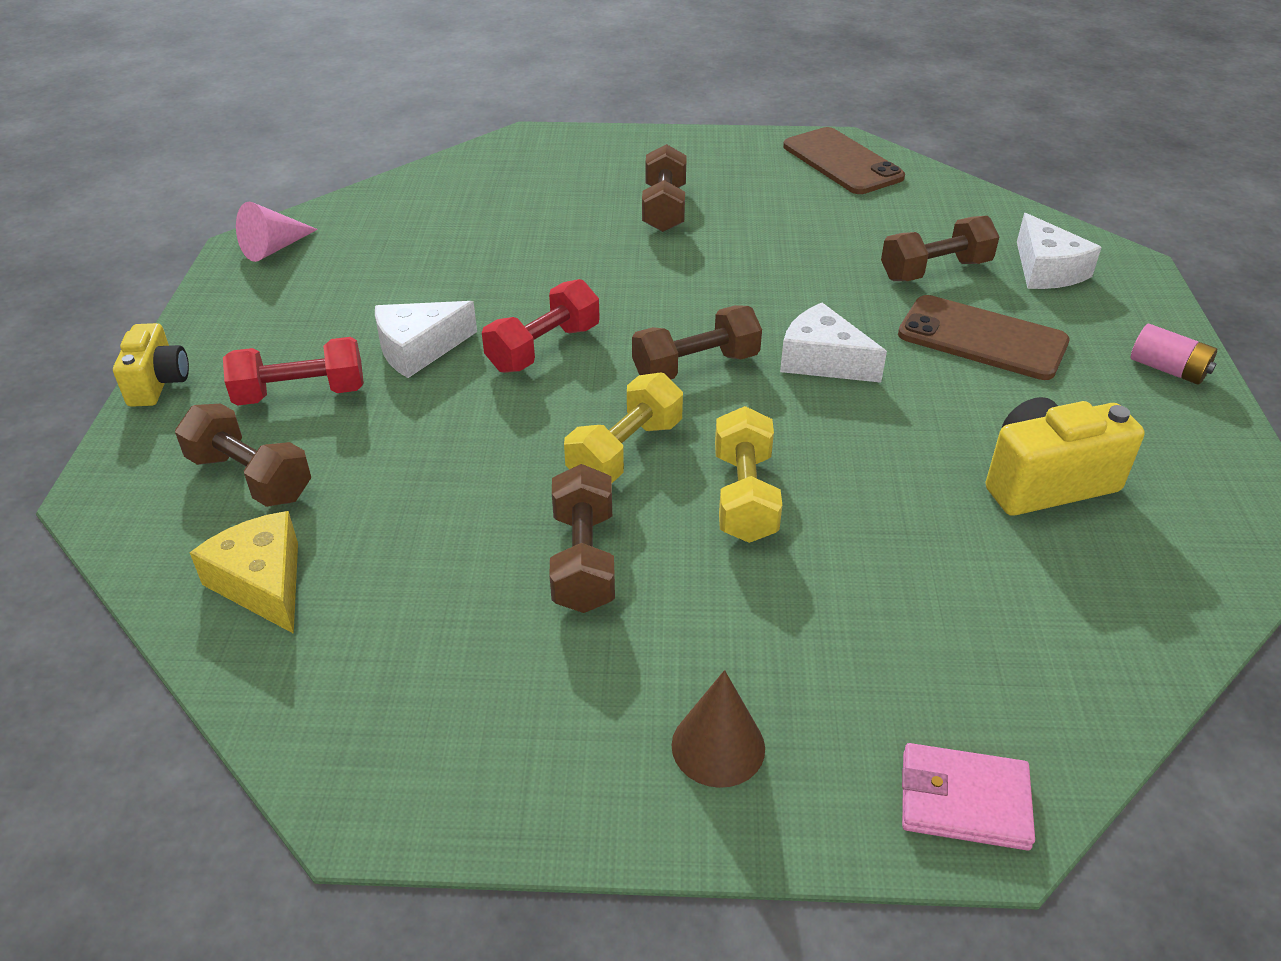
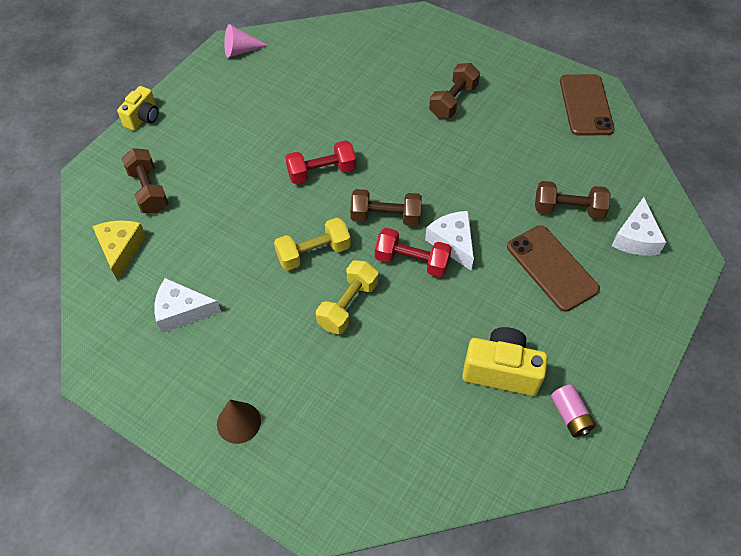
camera: 30 degrees right, 15 degrees up
(301, 394) = (197, 151): red dumbbell -> red dumbbell (412, 261)
(418, 349) = (264, 146): white cheese -> white cheese (182, 311)
(583, 560) = (252, 303): brown dumbbell -> none
(964, 800) = (315, 502): pink wallet -> none
(1168, 369) = (639, 337): pink battery -> pink battery (570, 416)

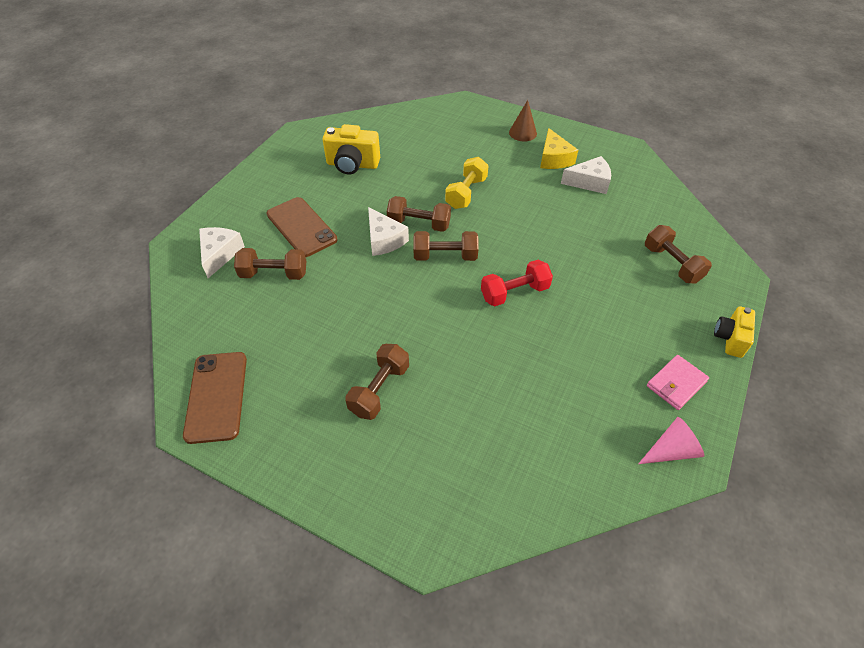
camera: 175 degrees right, 5 degrees down
(121, 250) = (663, 217): yellow cheese -> yellow cheese (554, 158)
(211, 89) = (676, 384): none -> pink wallet
(313, 253) = (502, 225): yellow dumbbell -> none
(412, 261) = (419, 224): red dumbbell -> brown dumbbell
(570, 416) = (310, 147): pink battery -> none

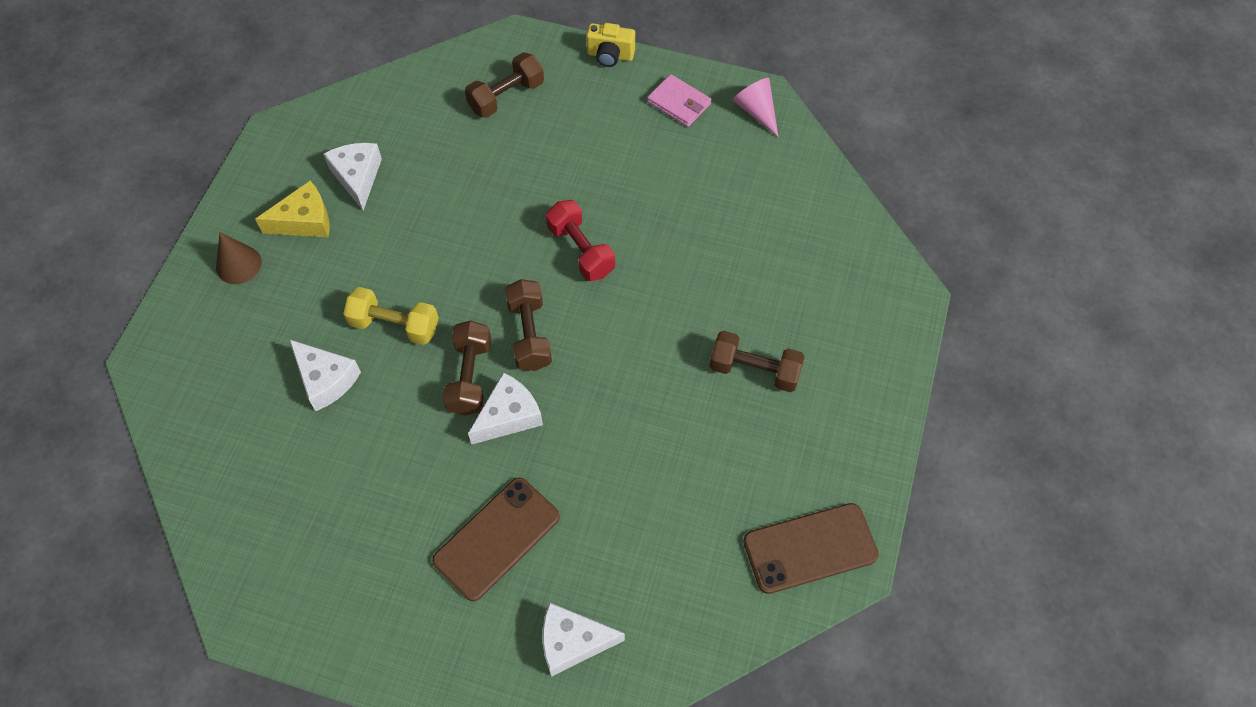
camera: 100 degrees left, 10 degrees up
(274, 274) = (599, 547): brown dumbbell -> none
(352, 165) = (336, 501): yellow camera -> none
(433, 163) = (325, 379): none -> white cheese

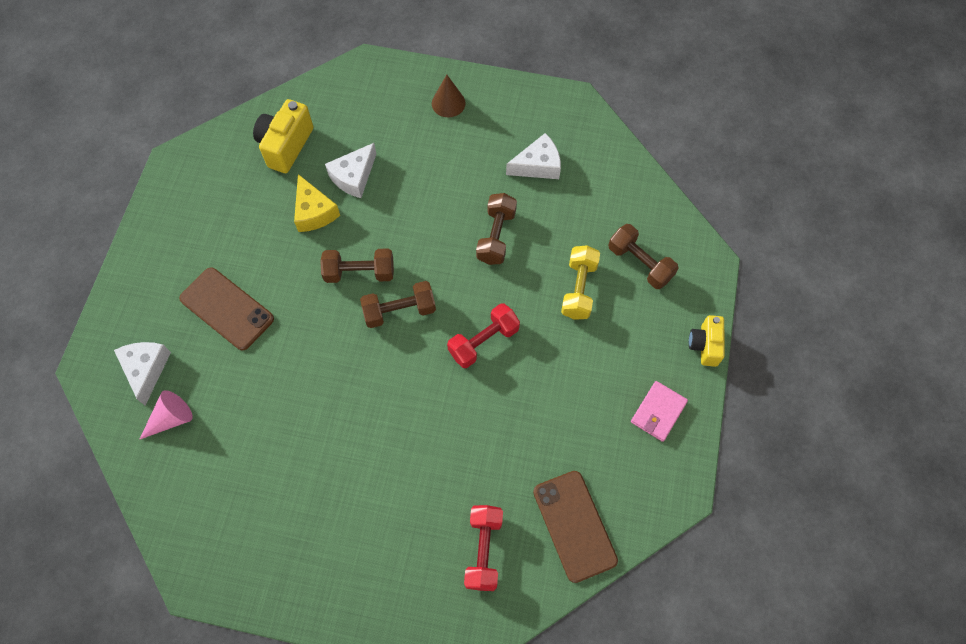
camera: 85 degrees right, 5 degrees up
(254, 465) = (286, 146): none -> yellow camera
(304, 221) = (492, 137): yellow cheese -> yellow cheese (314, 212)
(395, 325) = (402, 214): yellow dumbbell -> yellow dumbbell (578, 289)
(509, 416) = (326, 304): white cheese -> none
(754, 370) = (373, 494): brown dumbbell -> brown dumbbell (496, 236)
(756, 111) = (660, 486): pink cone -> pink cone (171, 418)
(810, 548) = (211, 545): brown phone -> brown phone (574, 525)
(818, 268) = (483, 550): none -> red dumbbell

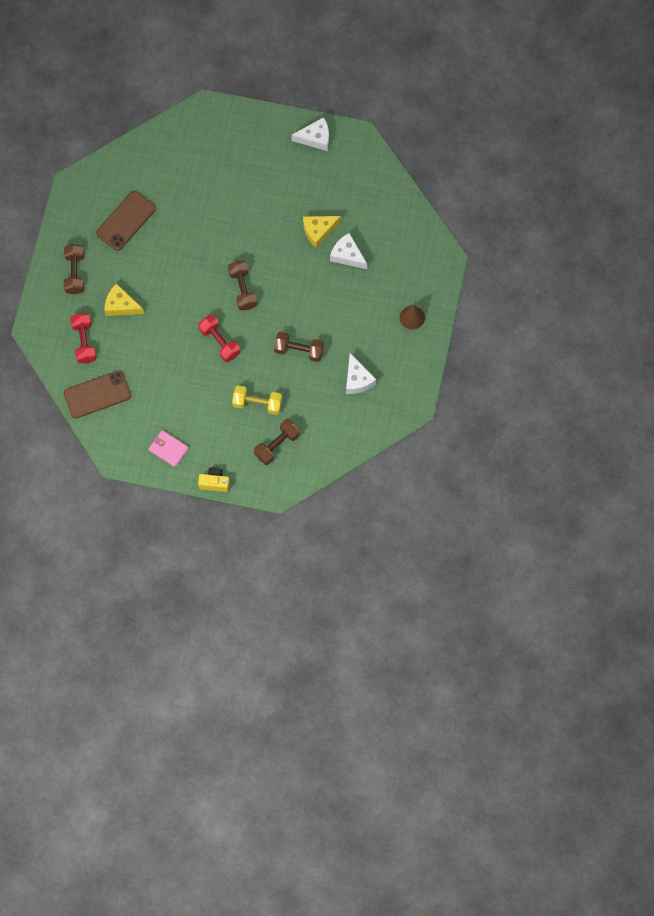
camera: 90 degrees right, 5 degrees up
(146, 369) = (203, 140): white cheese -> white cheese (315, 138)
(171, 418) = (171, 159): pink cone -> none
(227, 309) = (245, 183): brown phone -> brown phone (126, 221)
(286, 146) = (373, 208): yellow camera -> none
(359, 272) = (271, 263): brown dumbbell -> brown dumbbell (75, 273)
(420, 491) = (121, 305): none -> yellow cheese
(483, 550) = (84, 342): red dumbbell -> red dumbbell turned 75 degrees clockwise

